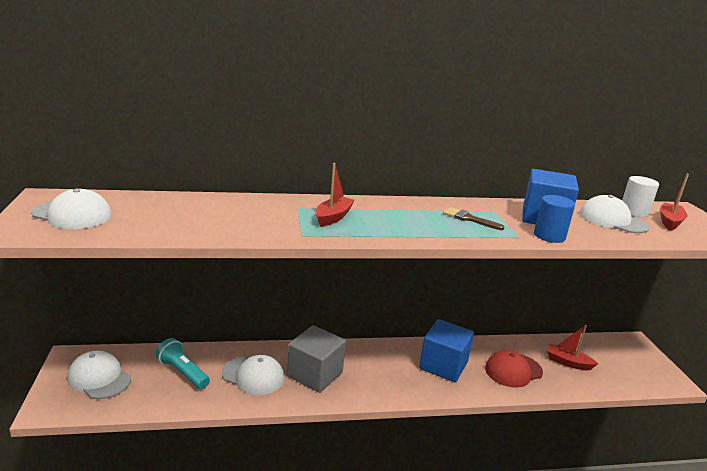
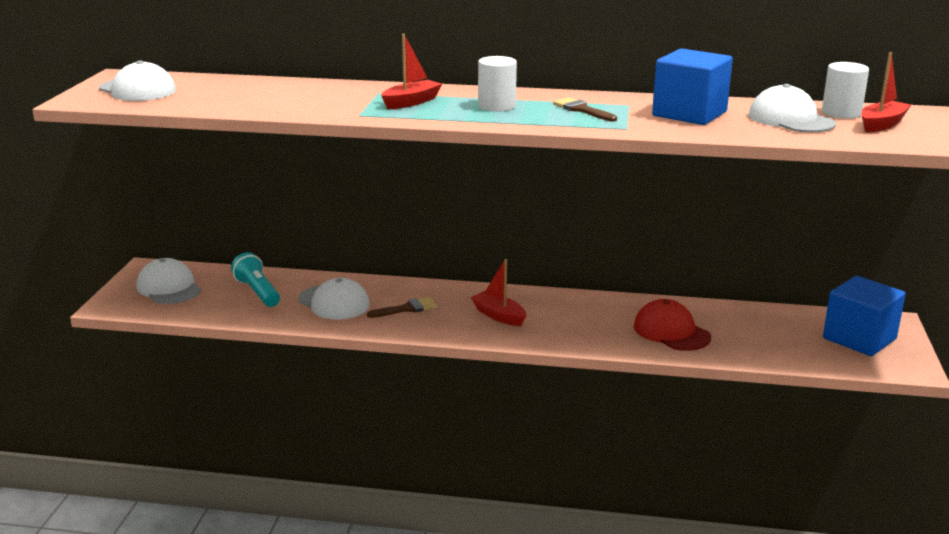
camera: 20 degrees right, 0 degrees up
(315, 374) = (406, 309): grey cube -> brown brush
(403, 218) = (496, 106): none -> white cylinder
(443, 365) = (577, 317): blue cube -> blue cube (859, 339)
(513, 370) = (671, 331): red cap -> red cap turned 60 degrees clockwise
(549, 236) = (670, 129): blue cylinder -> none
(567, 362) = (760, 332): red boat -> red boat (499, 316)

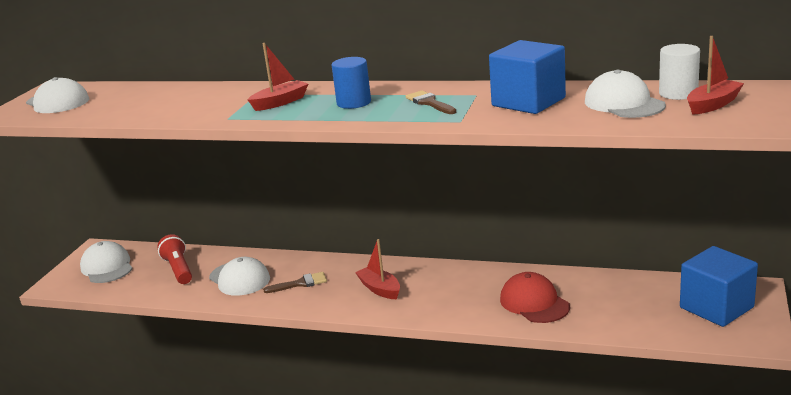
camera: 10 degrees right, 0 degrees up
(257, 292) = (178, 269): turquoise flashlight -> red flashlight
(496, 106) = (354, 103): white cylinder -> blue cylinder

